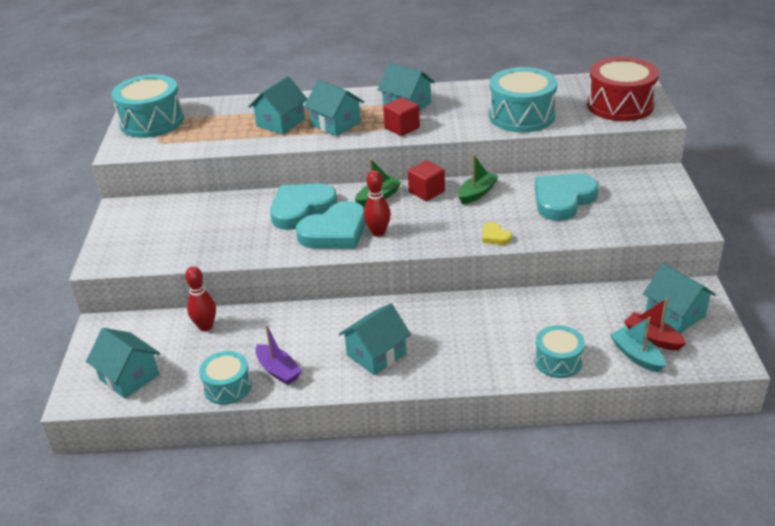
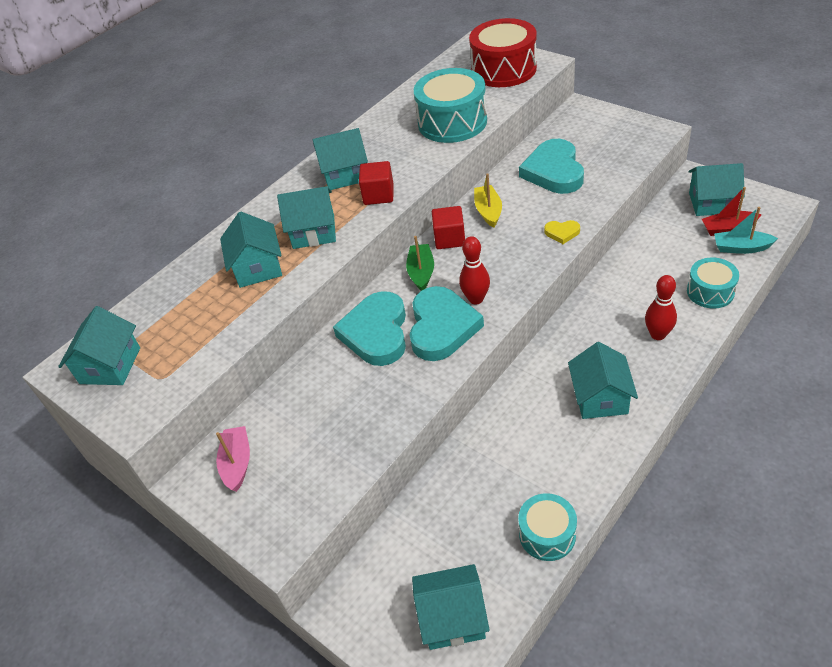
camera: 45 degrees left, 10 degrees up
(146, 216) = (237, 463): none -> pink boat
(152, 122) = (110, 366): turquoise drum -> turquoise house
(205, 326) = (434, 508): red bowling pin -> red bowling pin (658, 334)
(278, 370) = (558, 481): purple boat -> none
(477, 193) = (488, 211): green boat -> yellow boat

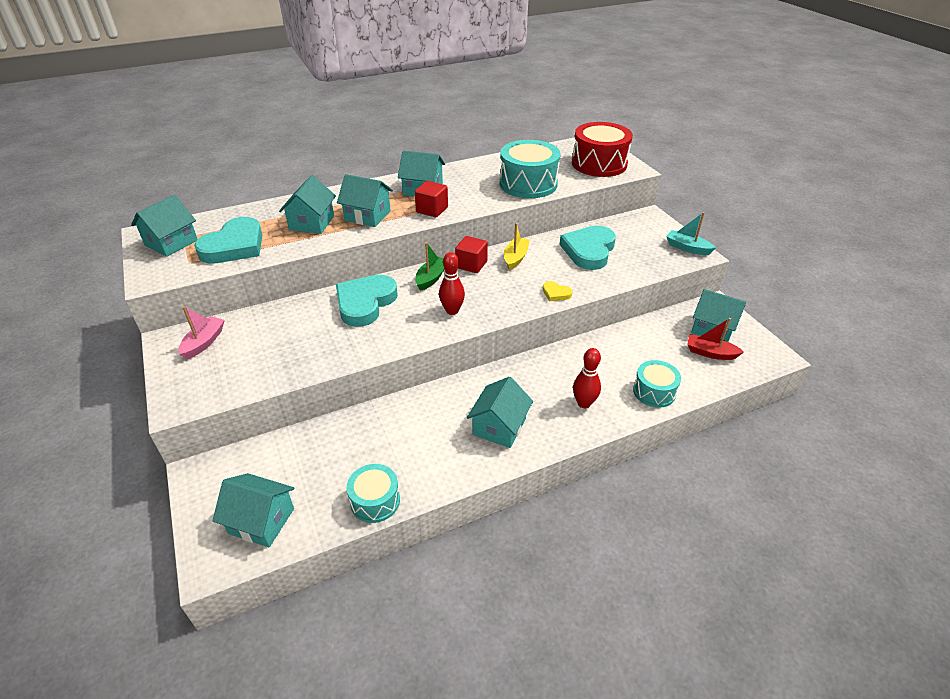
camera: 20 degrees right, 5 degrees down
(442, 327) = (411, 318): turquoise heart -> turquoise heart (234, 246)
(741, 248) = (709, 371): turquoise boat -> turquoise boat (687, 248)

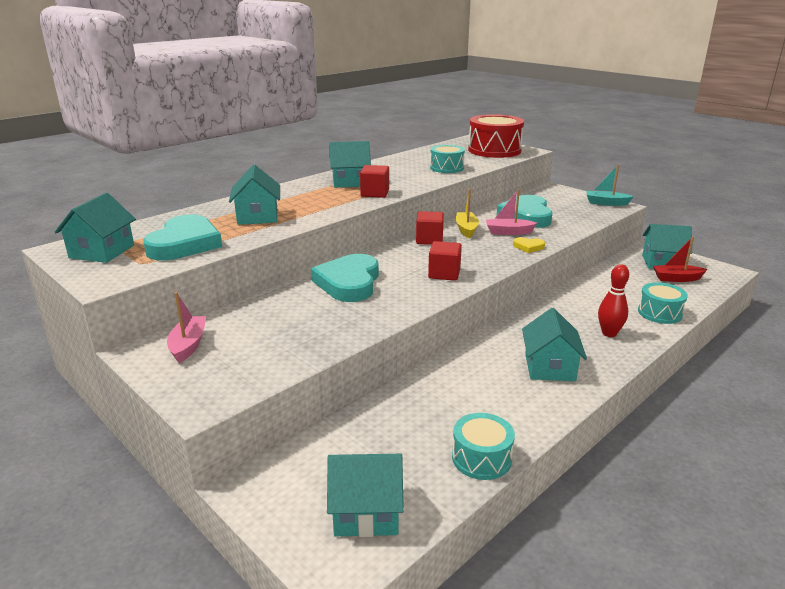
camera: 20 degrees left, 15 degrees down
(367, 216) = (313, 205): turquoise house -> none
(431, 278) = (399, 254): green boat -> none
(452, 311) = (444, 274): red bowling pin -> red cube
(528, 184) = (446, 168): turquoise drum -> turquoise drum, size x0.59
(552, 269) = (508, 232): none -> pink boat

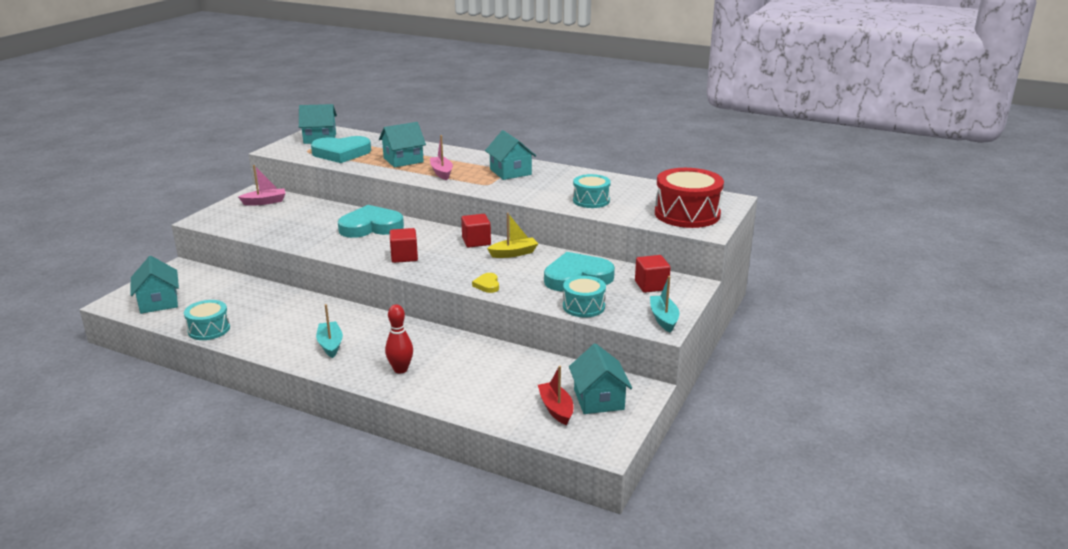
camera: 70 degrees right, 0 degrees up
(375, 193) = (485, 185): red cube -> red cube (651, 285)
(508, 232) = (521, 272): pink boat -> pink boat (441, 172)
(549, 367) = (330, 345): turquoise house -> turquoise boat
(659, 313) = (457, 397): turquoise drum -> turquoise drum (583, 306)

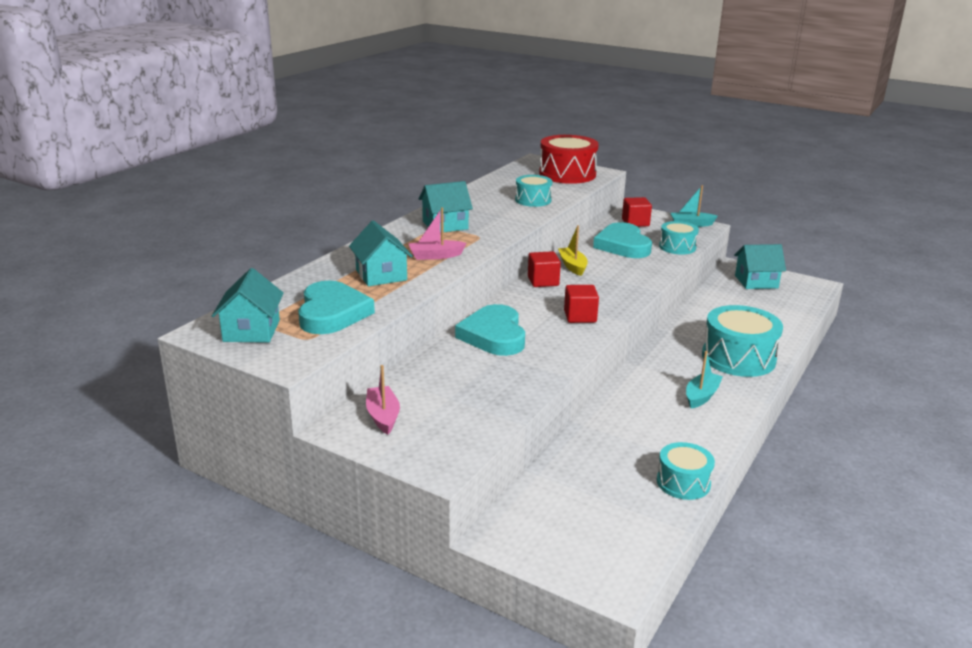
camera: 85 degrees left, 0 degrees up
(158, 302) = (612, 540): turquoise house -> none
(330, 345) = (701, 396): turquoise boat -> turquoise boat turned 135 degrees clockwise
(400, 369) = (738, 358): red bowling pin -> turquoise drum
(487, 285) = (643, 280): yellow heart -> none
(556, 409) = (775, 297): red boat -> none

